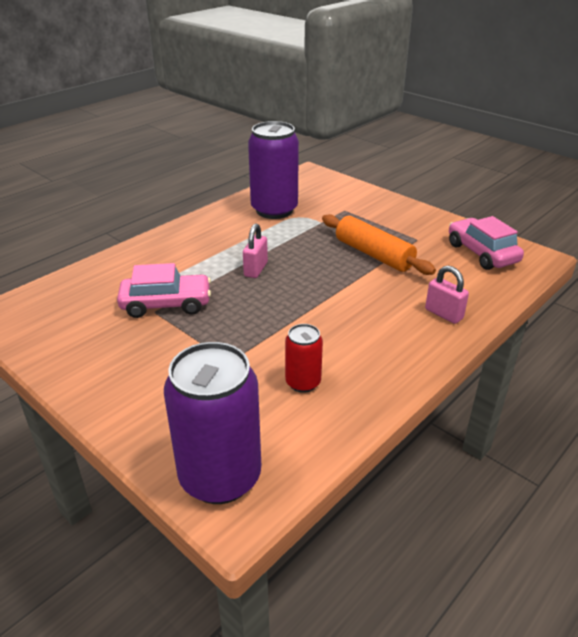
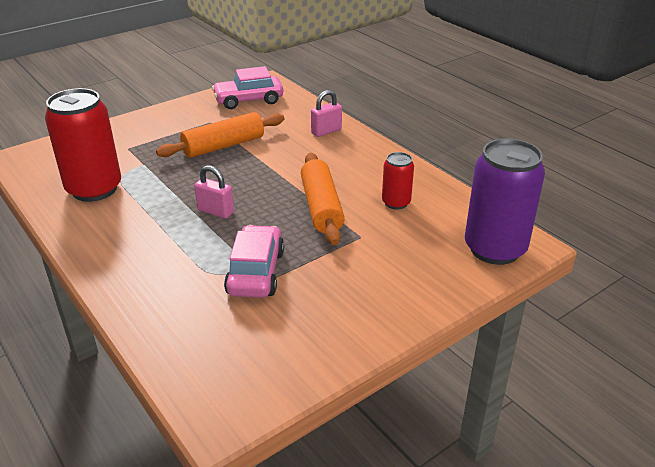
camera: 80 degrees left, 0 degrees up
(274, 210) = (94, 189): purple can -> red can
(279, 328) = (321, 207): none -> orange rolling pin

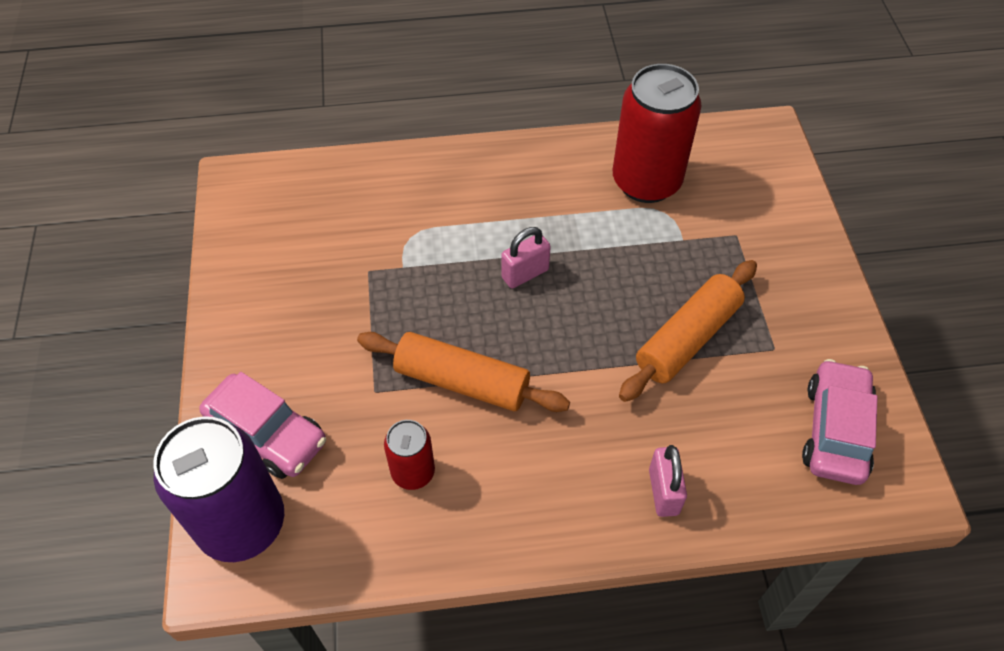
camera: 120 degrees right, 20 degrees up
(223, 146) = (687, 339): orange rolling pin -> orange rolling pin turned 45 degrees clockwise
(256, 272) = (388, 268): pink car -> pink car (267, 434)

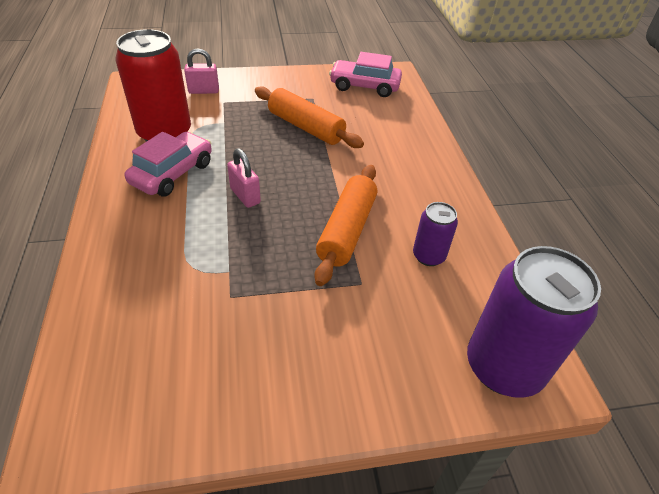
camera: 95 degrees left, 10 degrees down
(267, 434) = (414, 359): pink car -> pink car (172, 173)
(413, 472) = (428, 256): red can -> purple can
(663, 491) = (415, 144): pink padlock -> pink padlock (203, 91)

